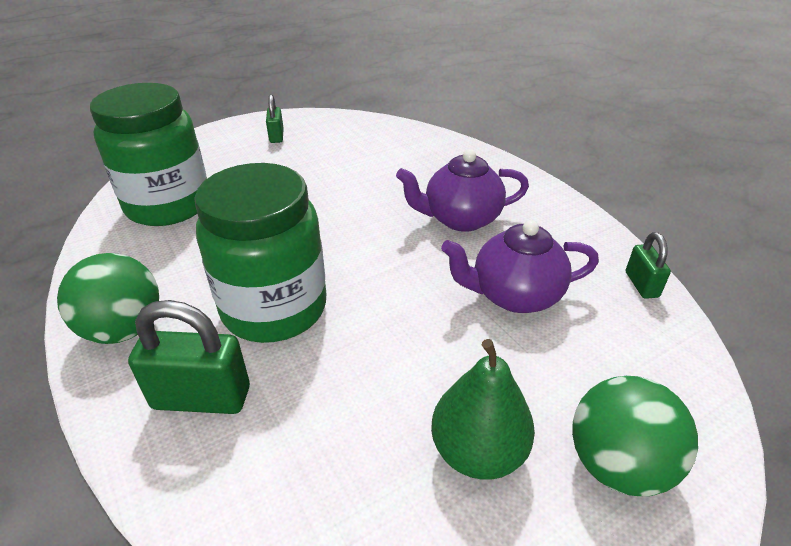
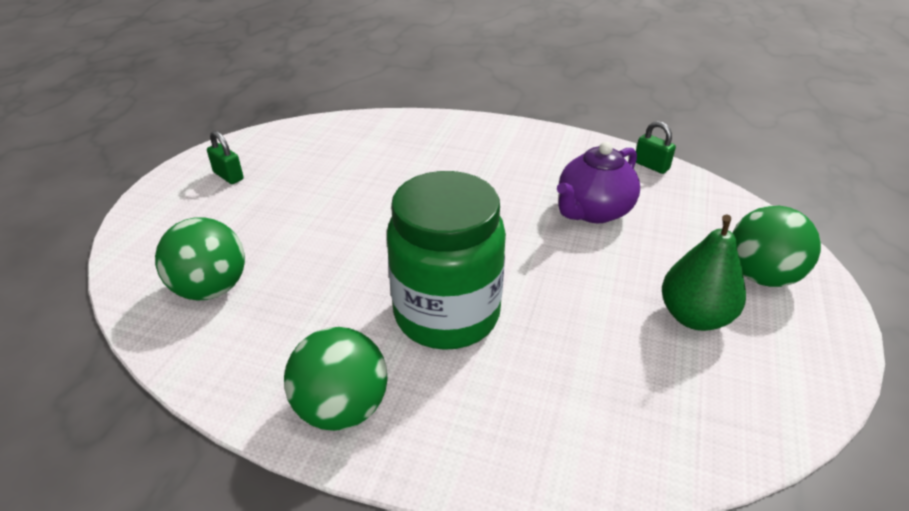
camera: 40 degrees left, 0 degrees up
(168, 205) = (211, 289): green jar -> green ball
(201, 397) = (487, 408): green padlock -> none
(461, 219) = (490, 176): purple teapot -> none

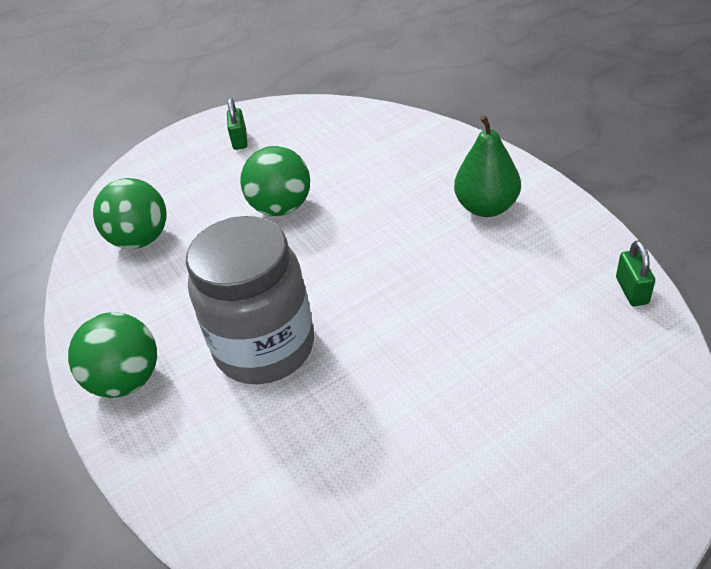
camera: 45 degrees right, 5 degrees up
(447, 314) = (265, 347): green jar -> grey jar
(593, 211) = (501, 314): purple teapot -> none
(694, 316) = (464, 473): green pear -> green pear (486, 207)
(760, 276) = (591, 476): green ball -> green ball (281, 207)

